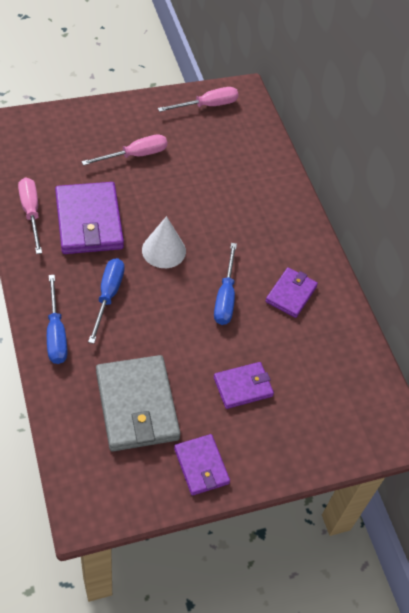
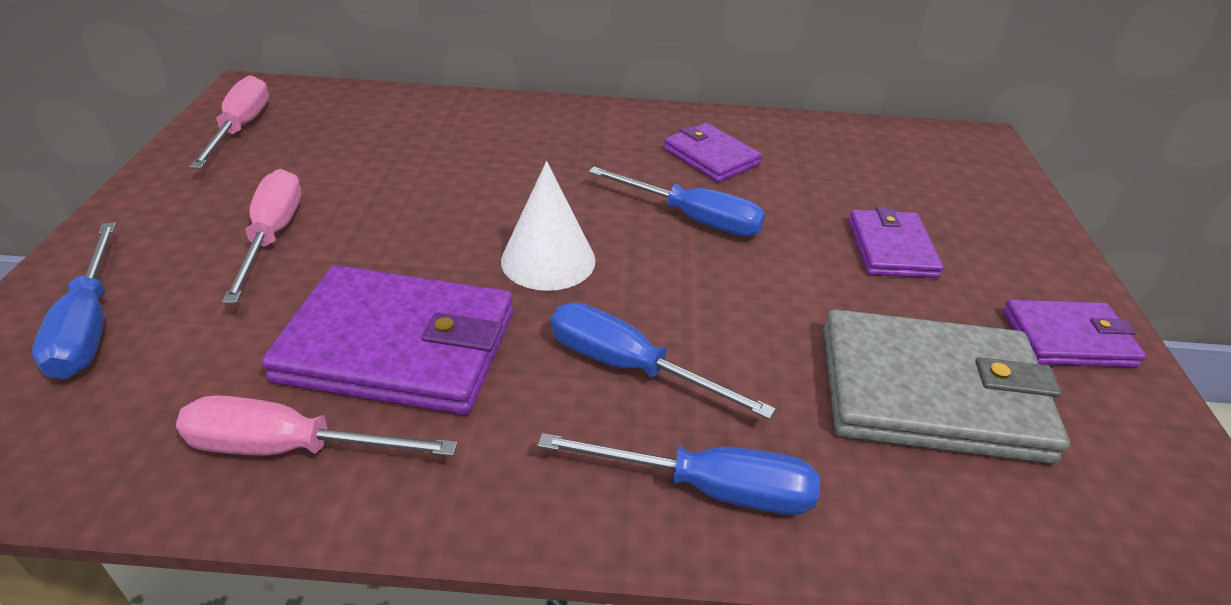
camera: 65 degrees left, 15 degrees down
(63, 133) = (89, 325): none -> blue screwdriver

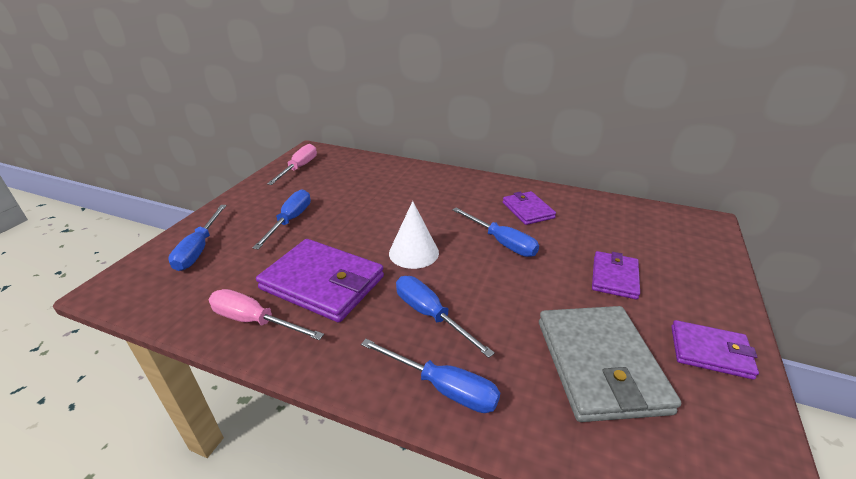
camera: 20 degrees right, 5 degrees down
(272, 236) = (290, 220): pink screwdriver -> blue screwdriver
(931, 392) = (600, 365): grey wallet -> grey wallet turned 60 degrees clockwise

